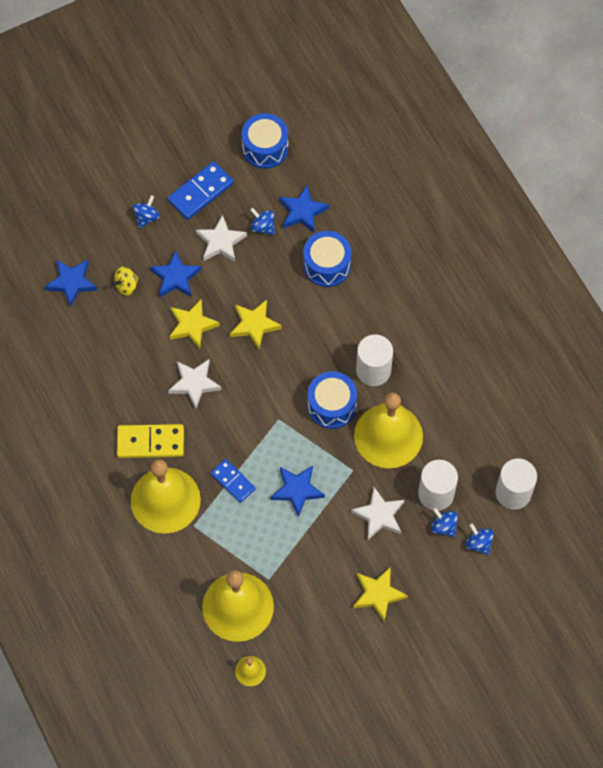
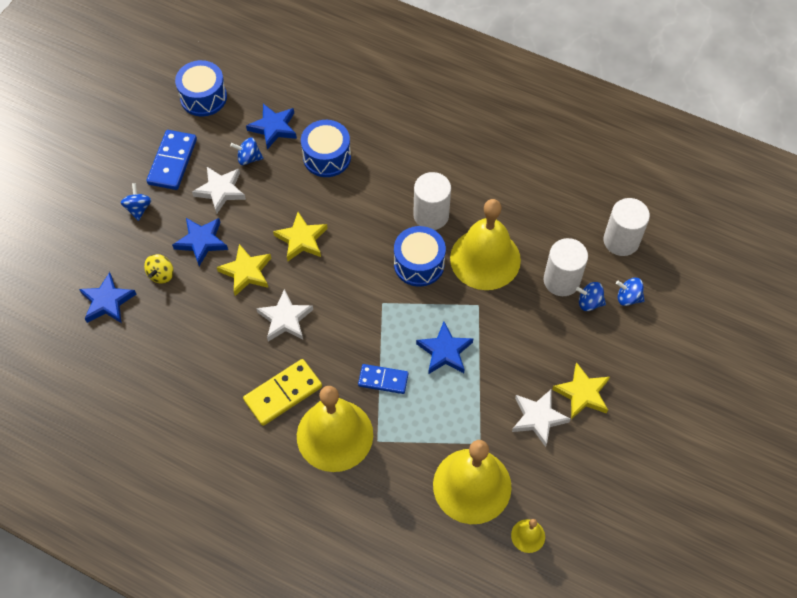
camera: 35 degrees left, 5 degrees down
(379, 515) = (530, 327): white star -> white star (538, 418)

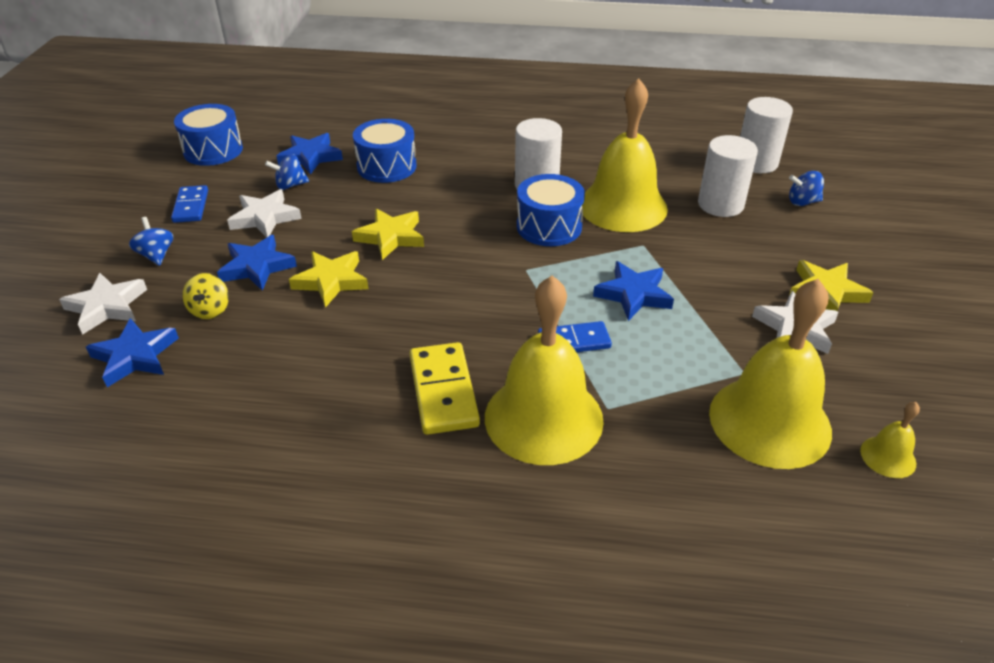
camera: 20 degrees left, 20 degrees down
(172, 161) = (190, 206): blue domino -> blue domino, size x0.66
(283, 393) = (443, 391): yellow domino -> yellow domino turned 45 degrees counterclockwise
(285, 319) = (406, 313): white star -> white star (106, 307)
(589, 302) = (765, 215): blue spinning top -> none

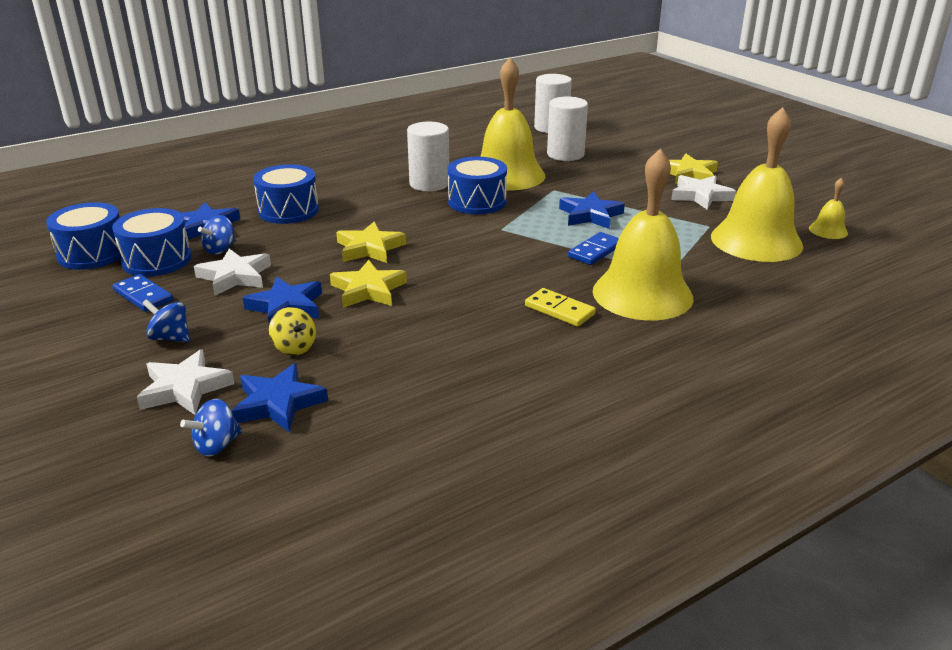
camera: 40 degrees left, 10 degrees down
(240, 176) = (157, 260): none -> blue drum
(443, 391) = (559, 310): yellow domino -> yellow domino, size x0.66
(802, 202) = (609, 138): blue spinning top -> blue spinning top (217, 445)

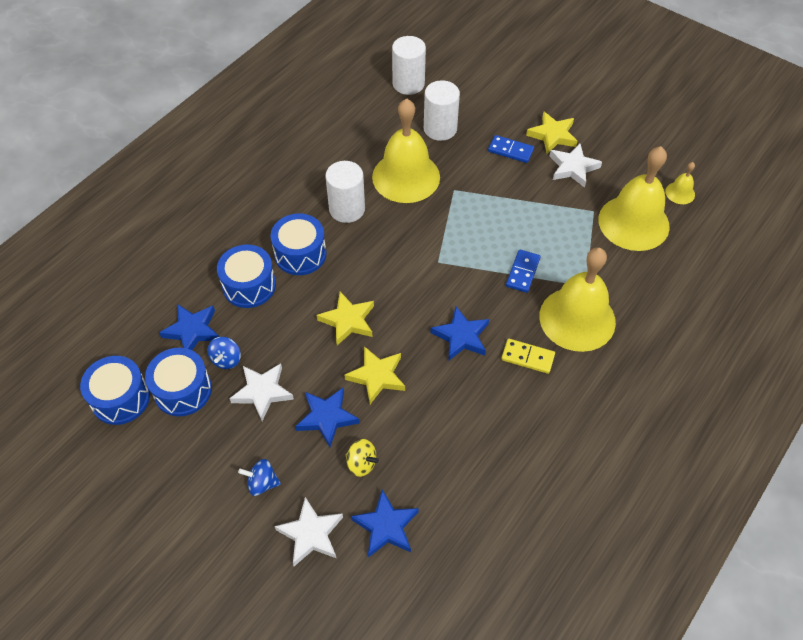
camera: 20 degrees left, 25 degrees up
(143, 296) = (205, 440): blue domino -> blue domino (510, 151)
(217, 445) = (370, 582): blue spinning top -> none
(477, 202) = (400, 226): blue drum -> blue drum (300, 254)
(590, 215) = (499, 221): blue star -> blue star (461, 336)

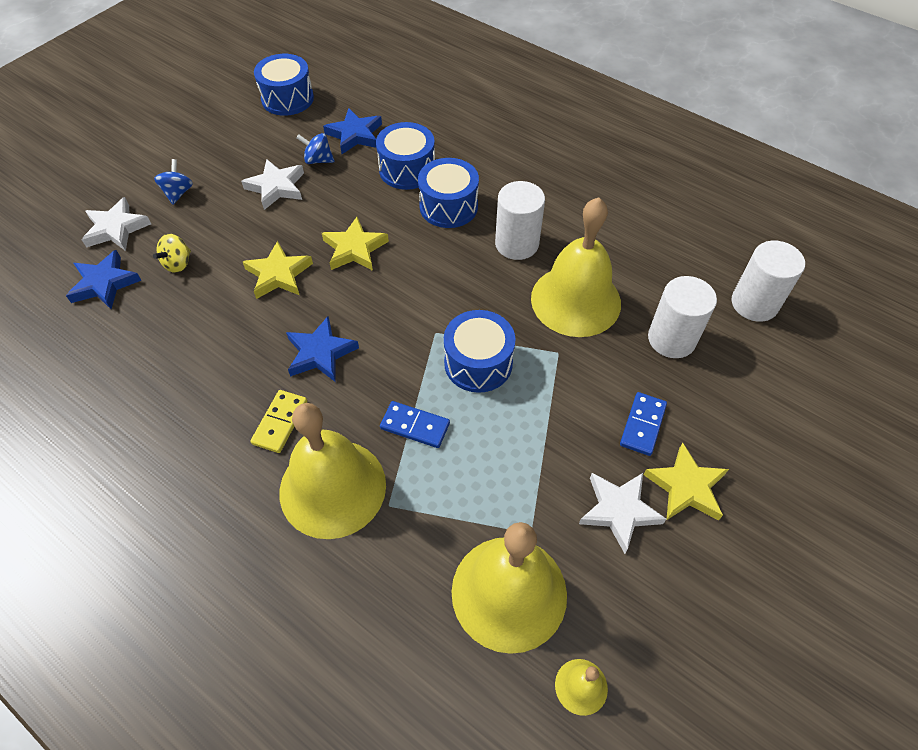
camera: 90 degrees right, 0 degrees up
(183, 390) = (289, 135): blue drum -> blue drum (478, 363)
(327, 417) = (237, 235): blue star -> none

